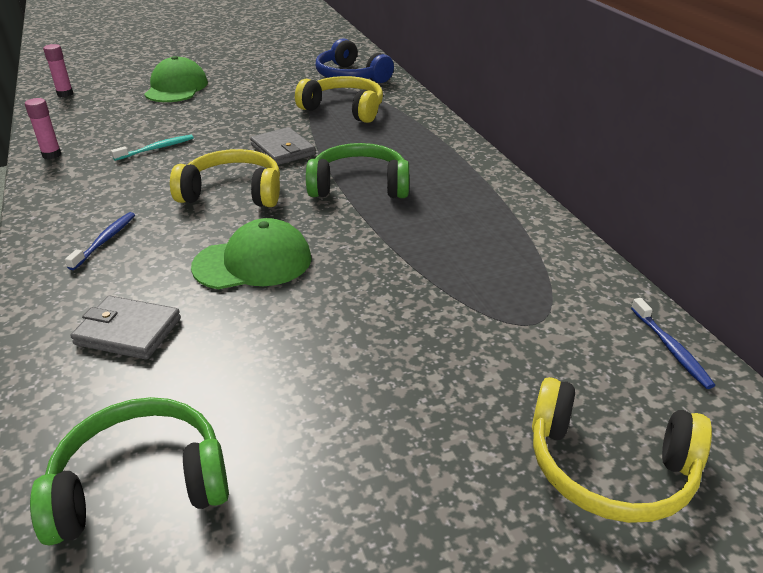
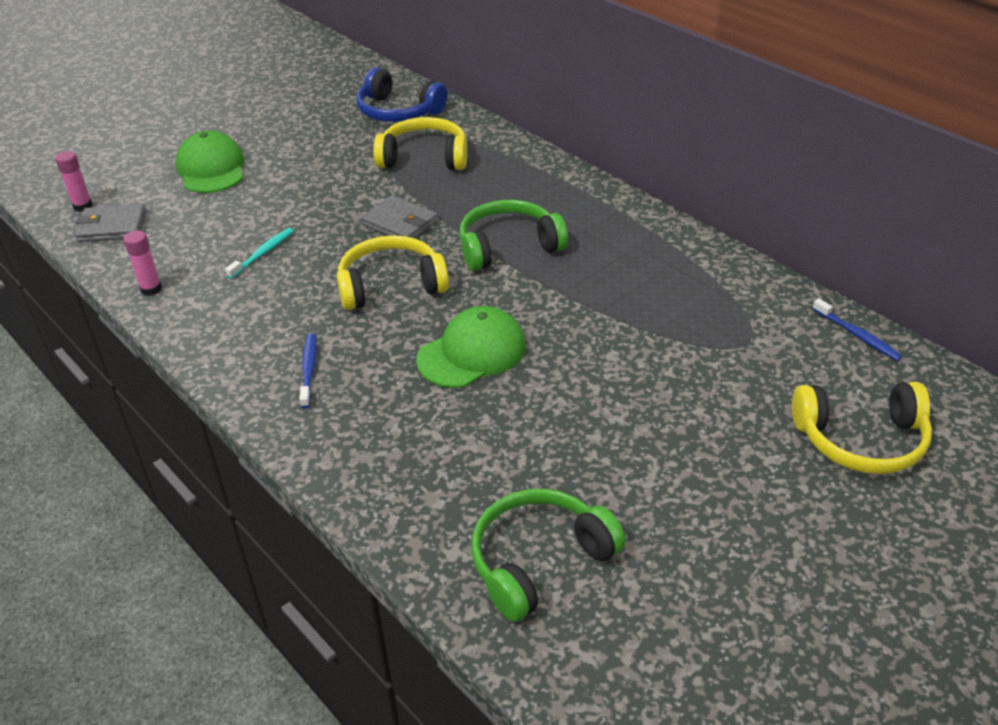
camera: 20 degrees left, 5 degrees up
(128, 331) = (416, 448): grey wallet -> grey wallet (112, 227)

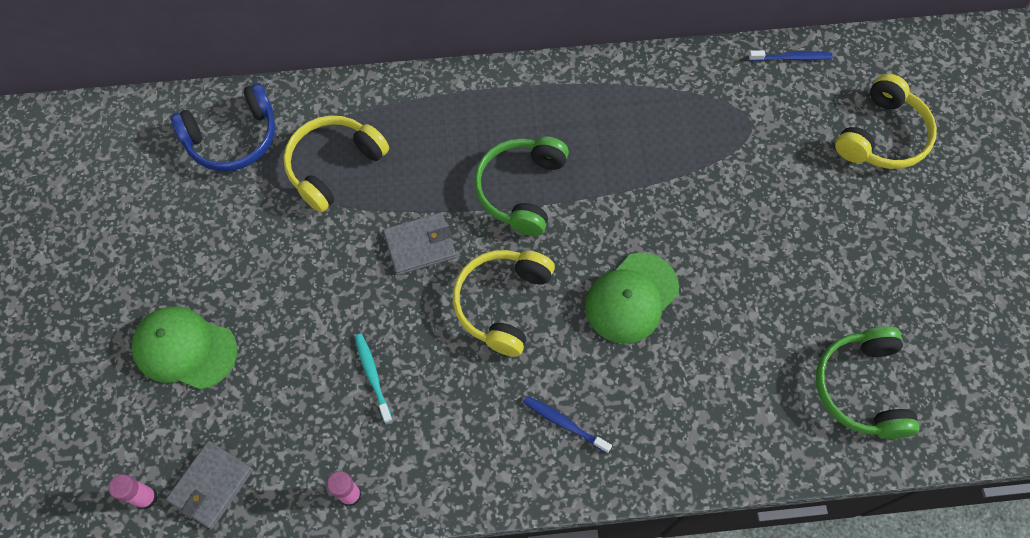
camera: 55 degrees left, 25 degrees up
(472, 353) = (631, 298): green cap -> green cap turned 135 degrees counterclockwise

